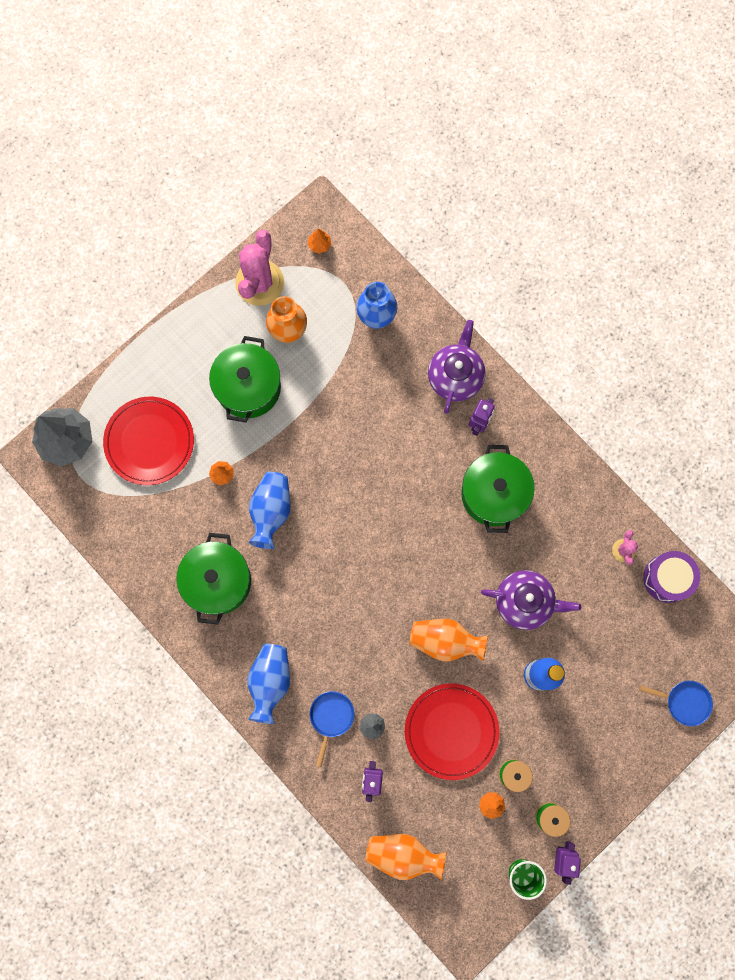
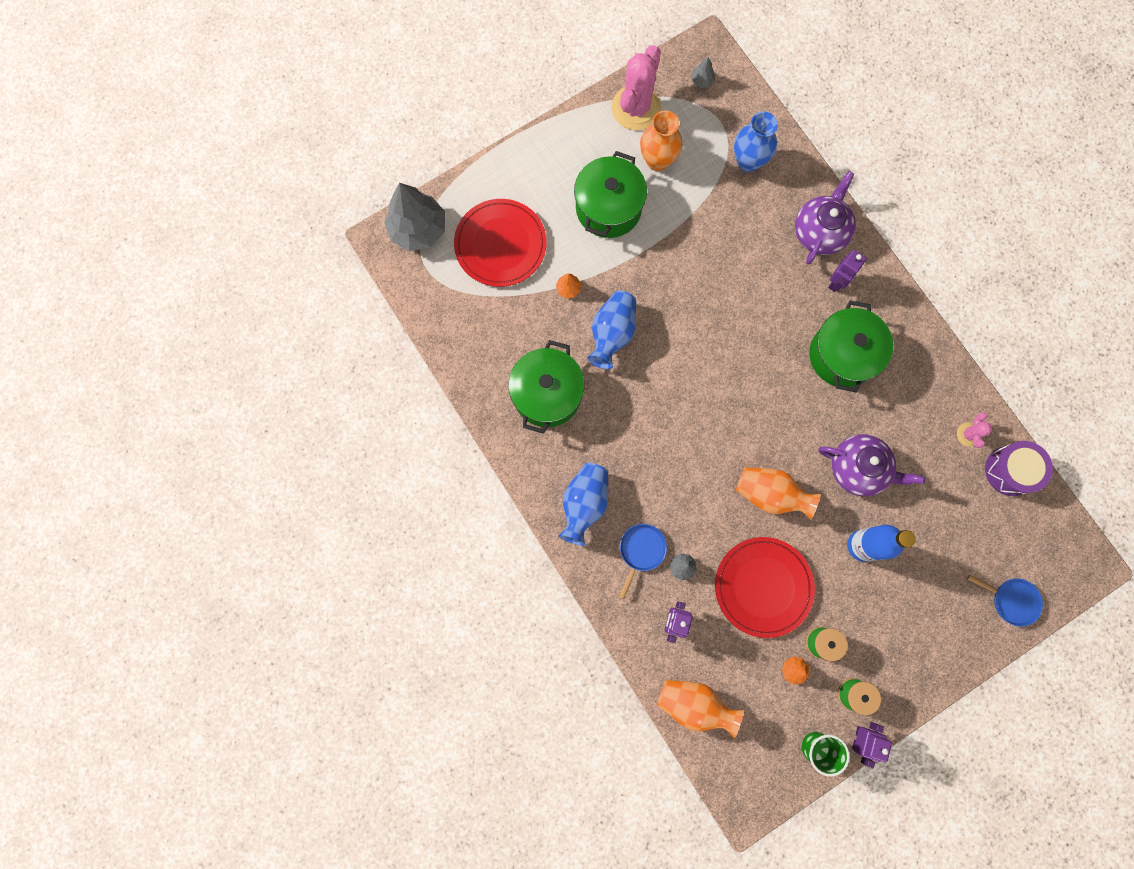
camera: 10 degrees right, 0 degrees up
(319, 245) = (702, 81): orange tree -> grey tree

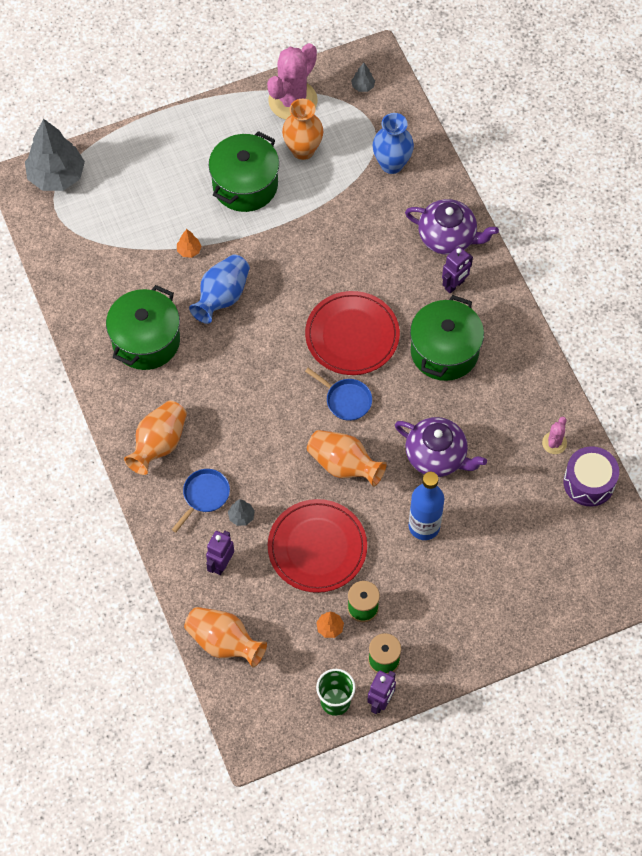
camera: 10 degrees right, 15 degrees down
(500, 244) = (132, 201): red plate -> red plate (352, 335)
(584, 503) = (159, 444): blue vase -> orange vase
(820, 231) = (448, 237): purple teapot -> purple teapot turned 75 degrees clockwise
(1011, 600) = (563, 601): blue pan -> blue pan (346, 400)

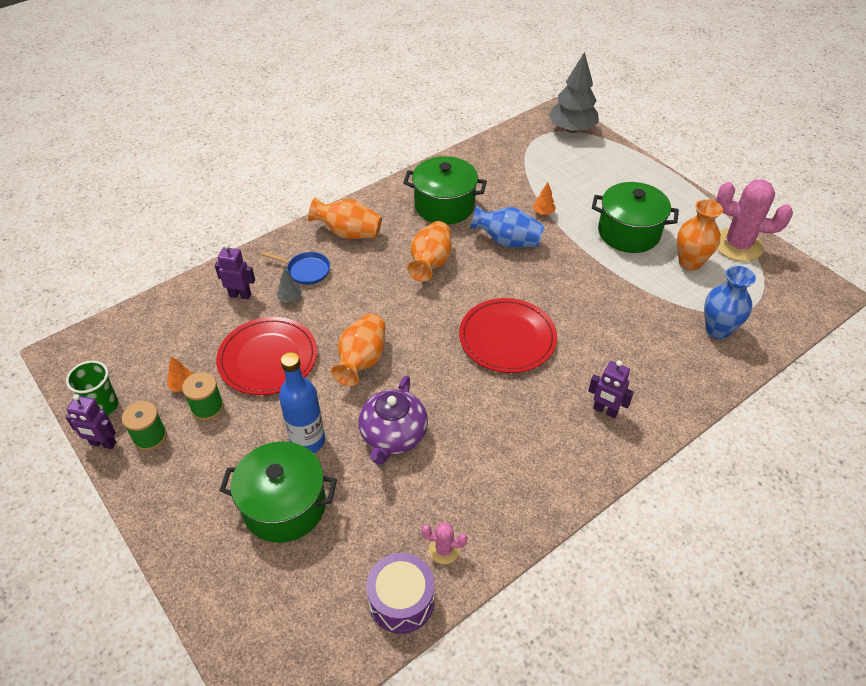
camera: 75 degrees right, 15 degrees down
(224, 642) = (162, 312): orange vase -> orange vase (430, 263)
(346, 400) = (434, 348): blue pan -> none
(363, 86) = (791, 290): grey tree -> none
(444, 351) = (521, 418): green pot -> green pot (284, 506)
(448, 237) = (660, 393): purple teapot -> none

